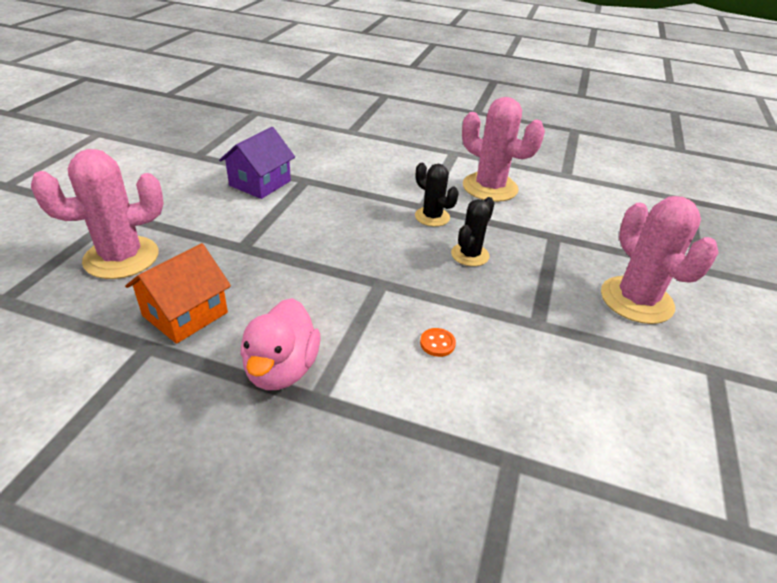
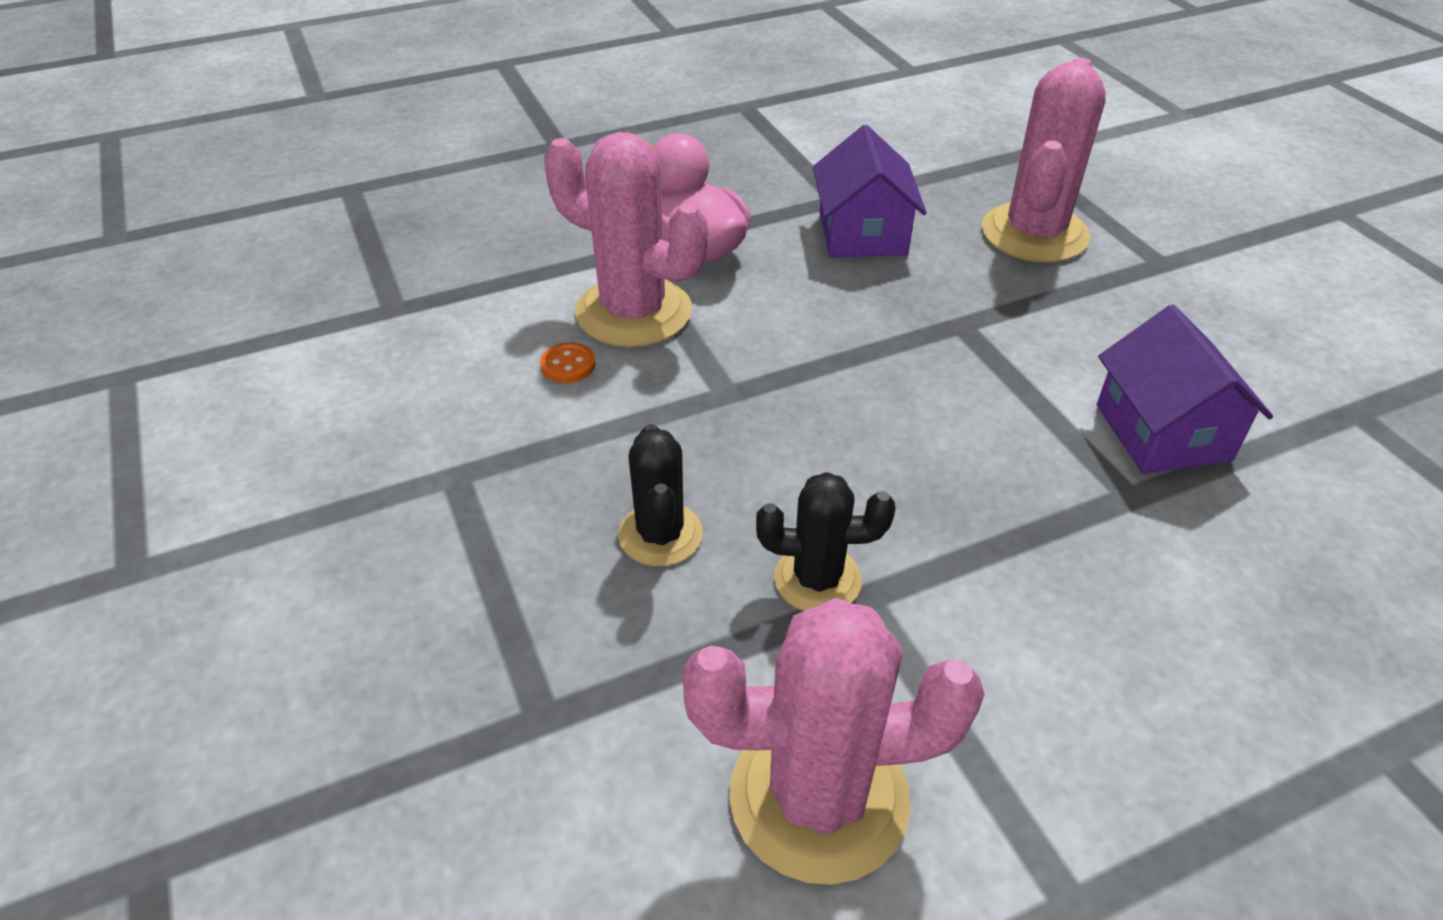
camera: 140 degrees right, 5 degrees up
(185, 314) = (862, 234): orange house -> purple house
(636, 300) = (295, 641): pink cactus -> pink cactus (633, 312)

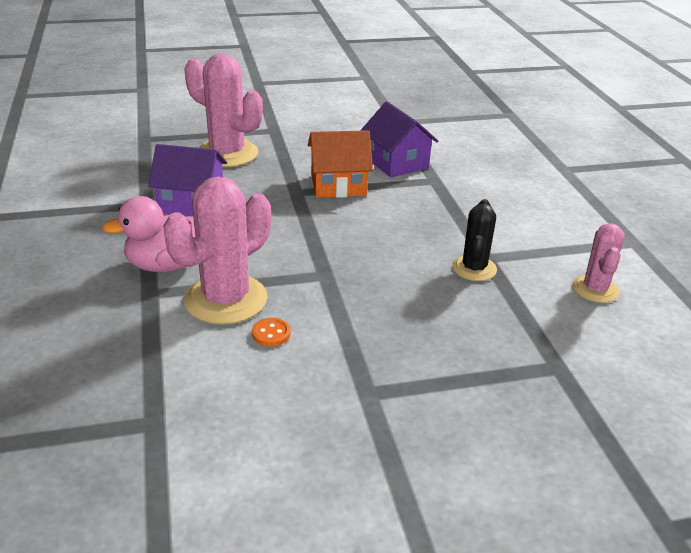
camera: 80 degrees left, 10 degrees down
(660, 534) = (436, 313): black cactus -> none
(819, 797) = (595, 289): pink cactus -> pink cactus, size x0.58
(1015, 367) = (338, 185): none -> orange house
(1162, 432) = (396, 163): purple house -> purple house turned 60 degrees clockwise

